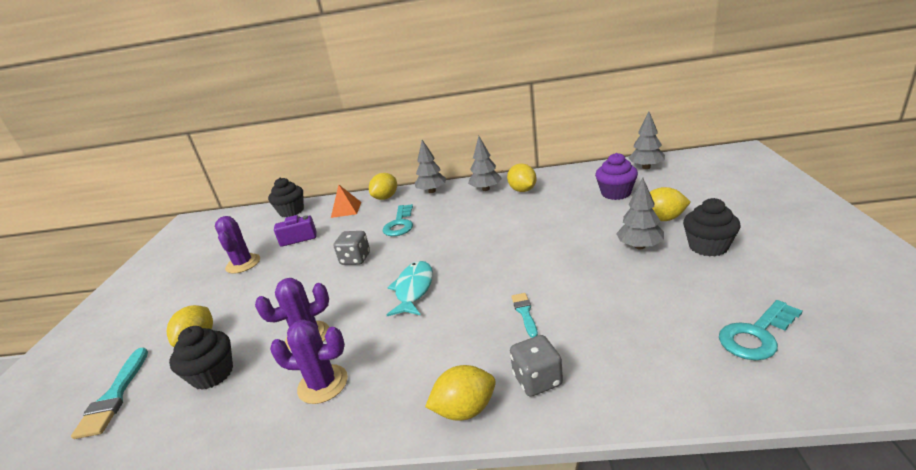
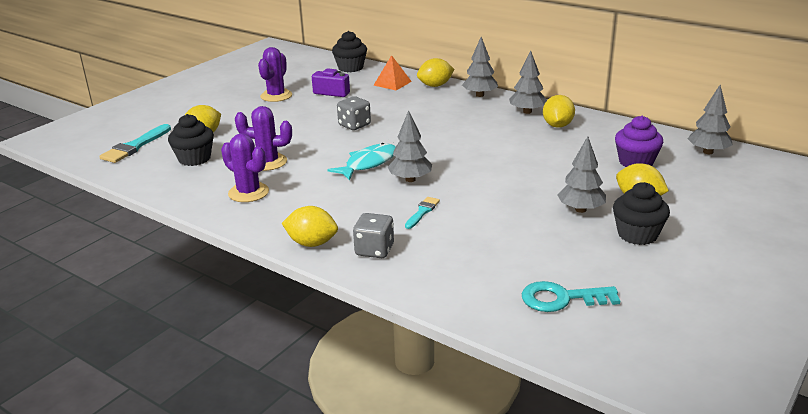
camera: 30 degrees right, 0 degrees up
(400, 224) = (418, 112): turquoise key -> none
(471, 286) = (410, 179): none -> grey tree

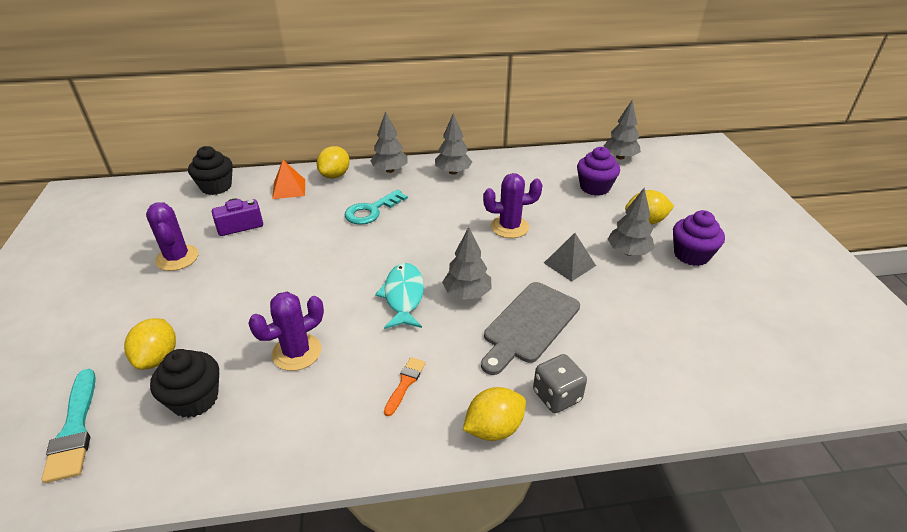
camera: 45 degrees left, 10 degrees up
(248, 192) = (334, 407): purple cactus -> purple cactus (509, 227)
(299, 201) = (405, 383): none -> orange brush
(354, 125) = (323, 256): grey dice -> none
(422, 212) = (529, 325): turquoise brush -> grey cutting board
(516, 196) = (569, 264): none -> grey pyramid
(557, 125) = (495, 176): yellow lemon -> none
(561, 299) = (742, 348): turquoise key -> turquoise key (371, 211)
(637, 234) = (691, 255): black cupcake -> purple cupcake

